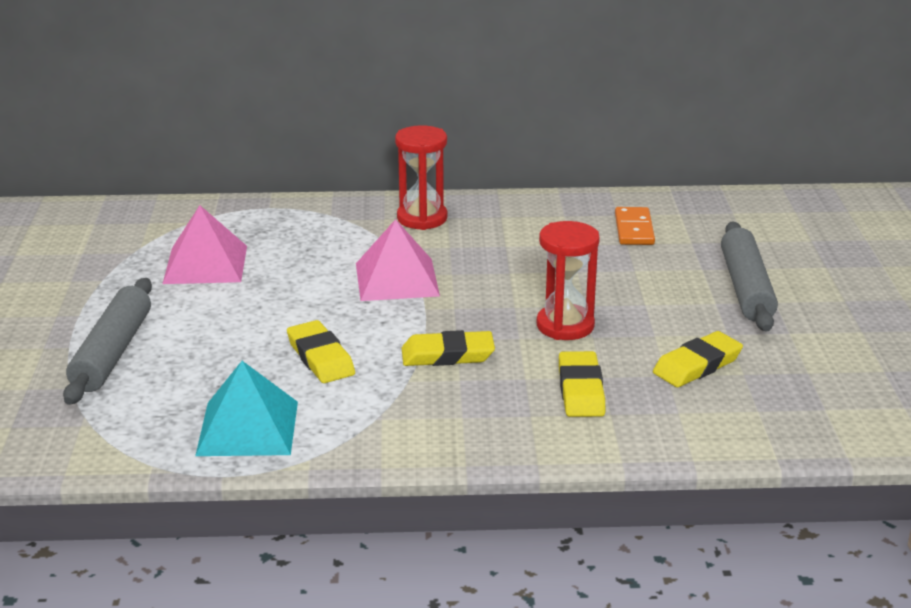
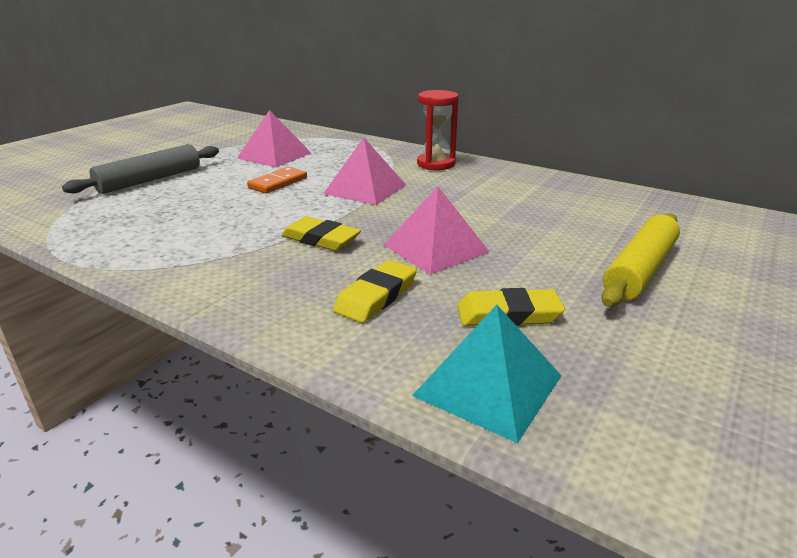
camera: 35 degrees right, 0 degrees up
(248, 428) = (129, 238): turquoise pyramid -> turquoise pyramid (488, 385)
(320, 357) = (243, 215): yellow eraser -> none
(565, 326) = (435, 248): red hourglass -> pink pyramid
(634, 229) = (585, 205): orange domino -> orange domino (278, 183)
(746, 288) = (640, 270): grey rolling pin -> yellow rolling pin

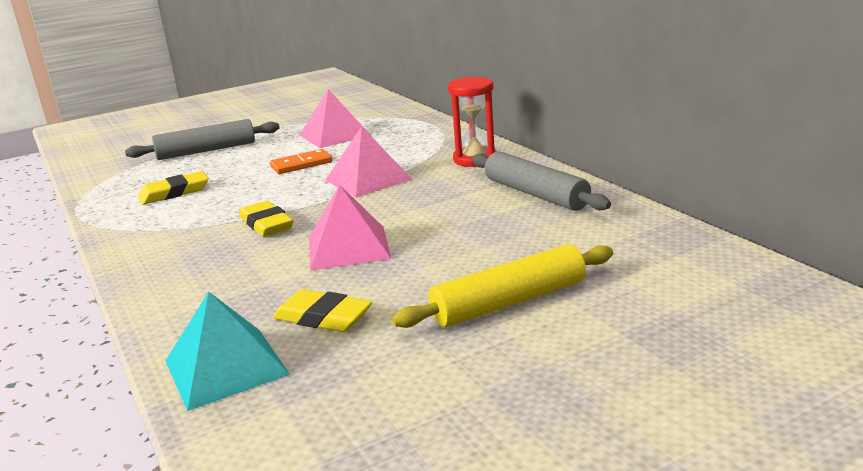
camera: 30 degrees right, 5 degrees down
(376, 296) = (243, 281): yellow eraser -> yellow eraser (174, 193)
(526, 185) = (535, 194): none -> grey rolling pin

